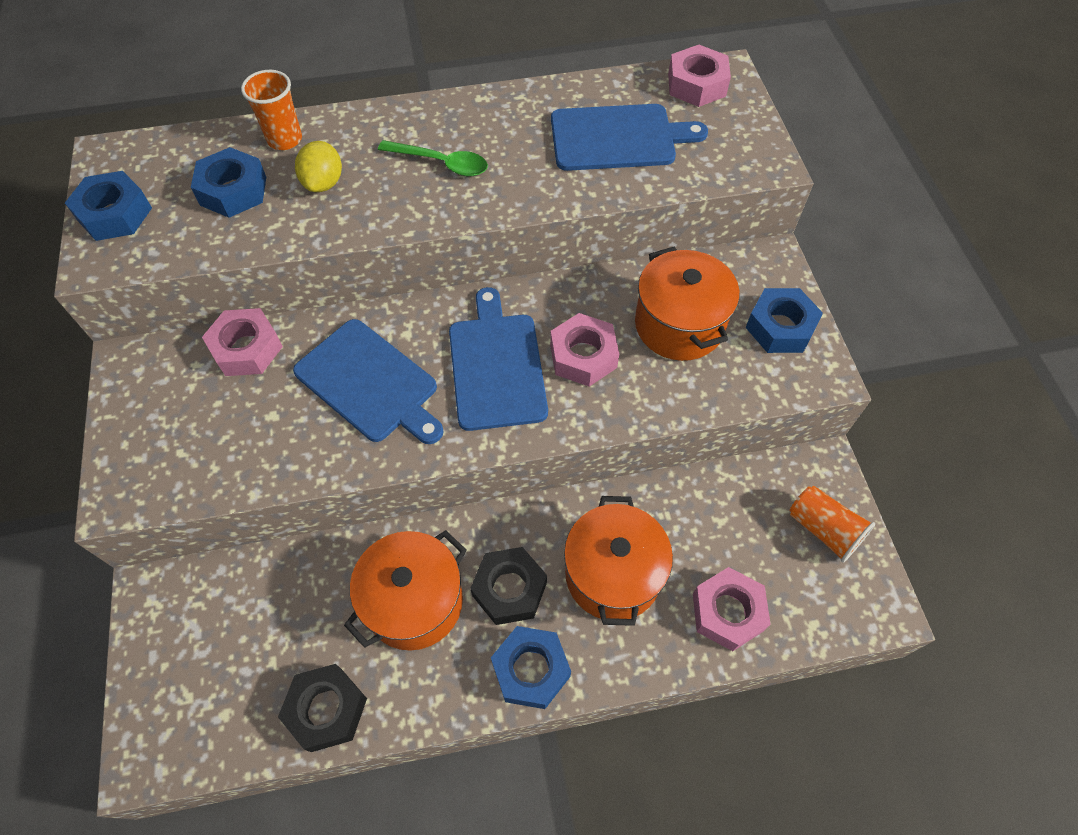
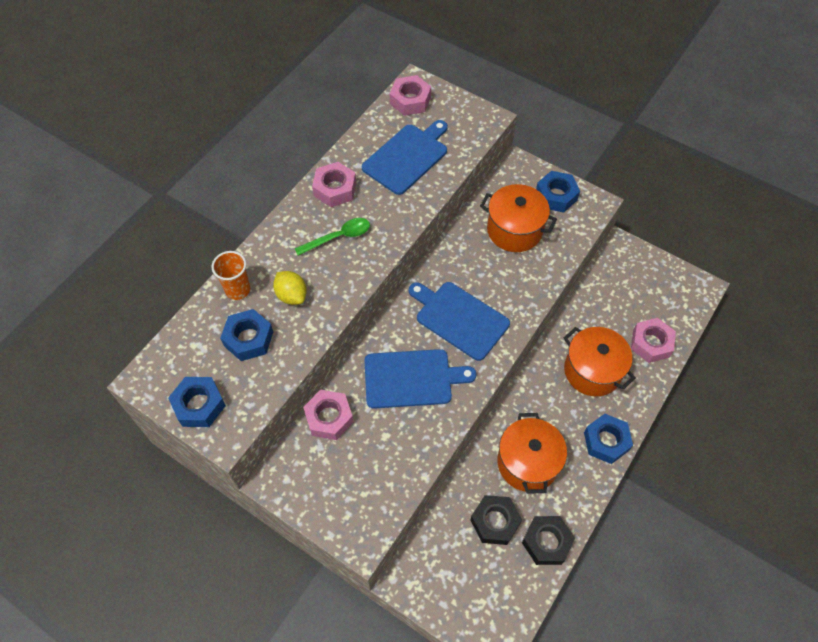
camera: 45 degrees left, 0 degrees up
(509, 589) = (559, 418): black nut -> black nut (495, 522)
(583, 356) = (491, 280): pink nut -> pink nut (335, 189)
(823, 529) = (648, 275): orange cup -> none

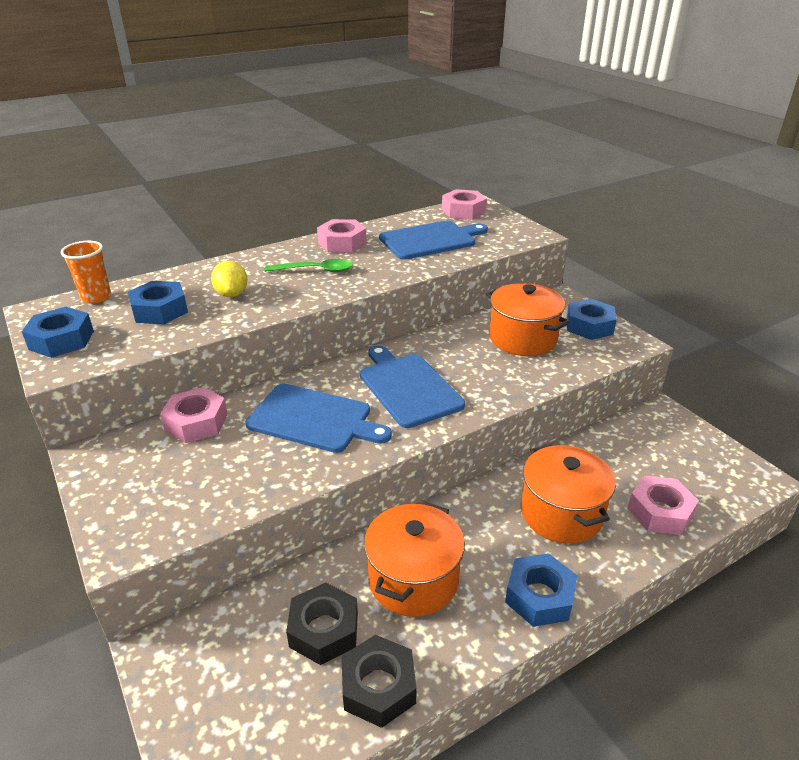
camera: 25 degrees right, 25 degrees down
(238, 290) = (187, 279): orange cup -> orange cup (96, 297)

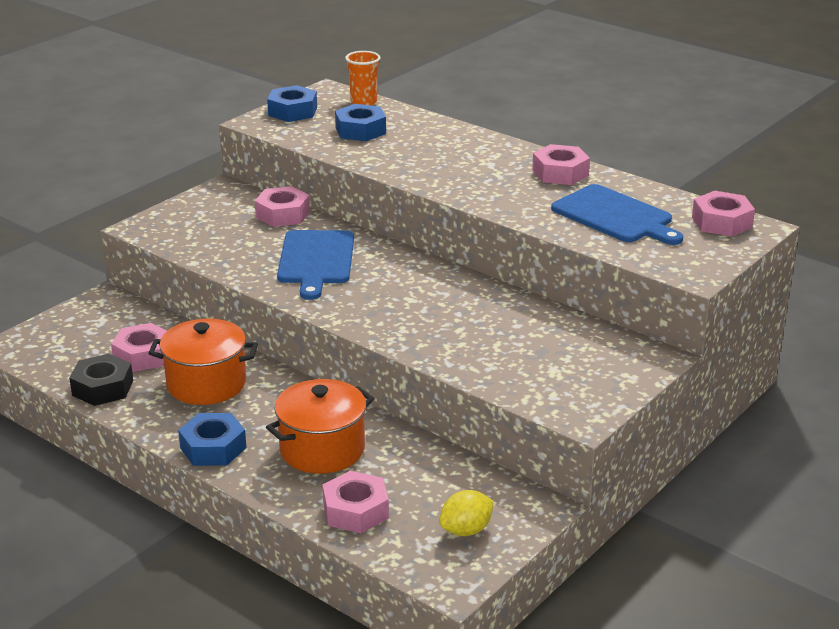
camera: 70 degrees right, 5 degrees down
(232, 294) = (409, 149): yellow lemon -> yellow lemon (466, 530)
(316, 270) = (487, 174): green spoon -> none
(324, 630) = (143, 355): black nut -> pink nut
(408, 387) = (392, 294): blue cutting board -> none
(522, 338) = (532, 343): orange pot -> none
(589, 326) = (597, 384): blue nut -> none

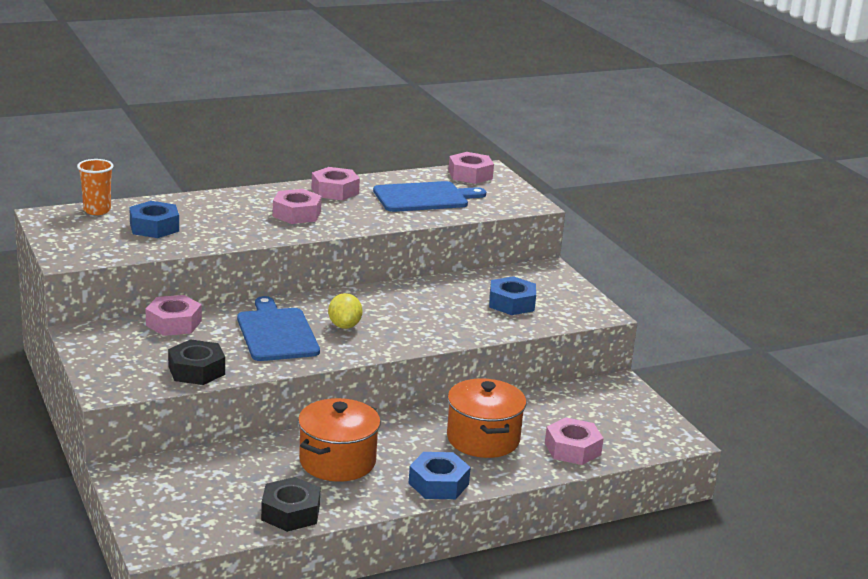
camera: 65 degrees left, 5 degrees down
(143, 355) = (256, 479): pink nut -> pink nut (296, 214)
(208, 249) = (196, 370): none -> black nut
(292, 111) = (69, 239): blue nut -> blue nut (511, 303)
(316, 260) = (276, 333): blue cutting board -> blue cutting board turned 135 degrees counterclockwise
(466, 530) = (626, 416): yellow lemon -> yellow lemon (344, 326)

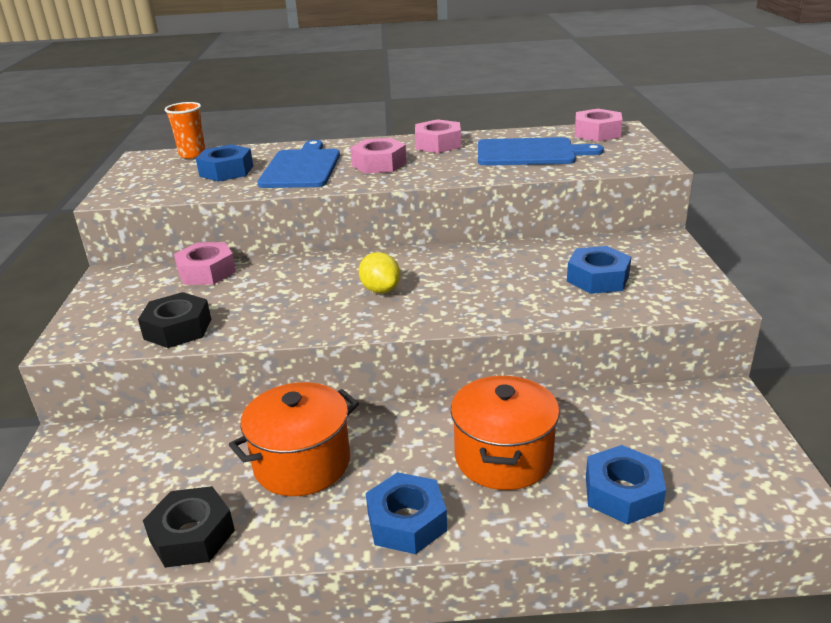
camera: 25 degrees right, 5 degrees up
(276, 333) = (300, 292): blue cutting board -> blue cutting board (301, 168)
(344, 326) = (380, 290): yellow lemon -> yellow lemon turned 45 degrees counterclockwise
(572, 449) = (622, 493): pink nut -> blue nut

